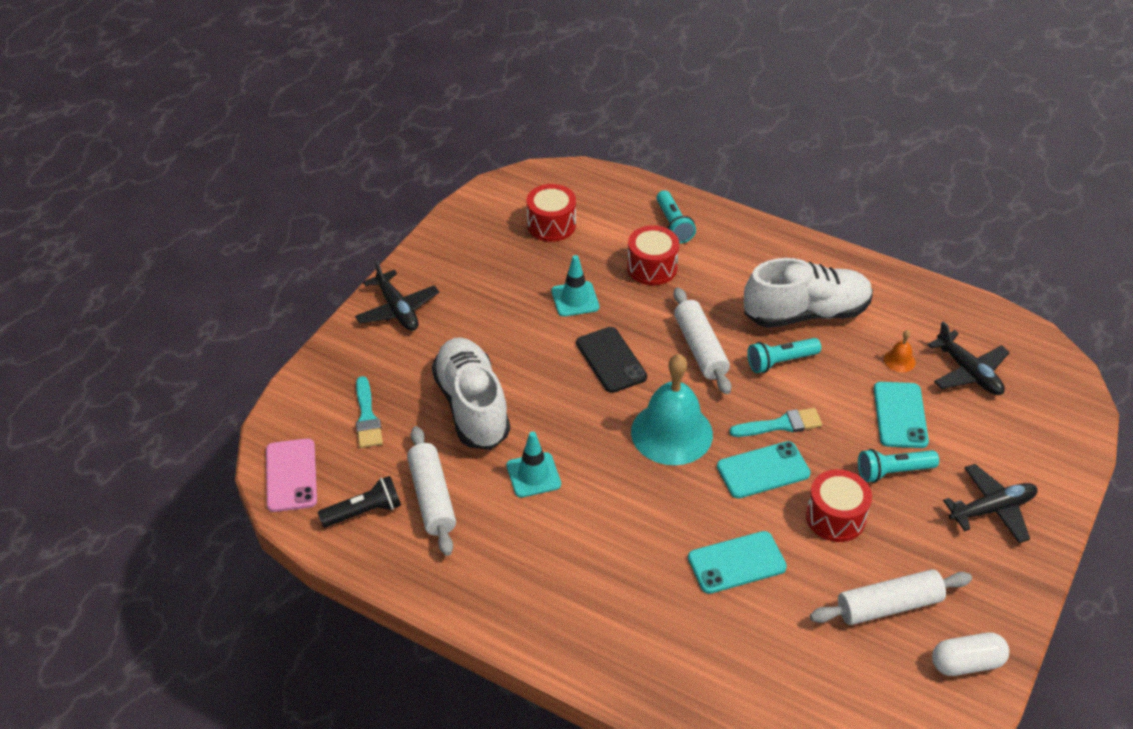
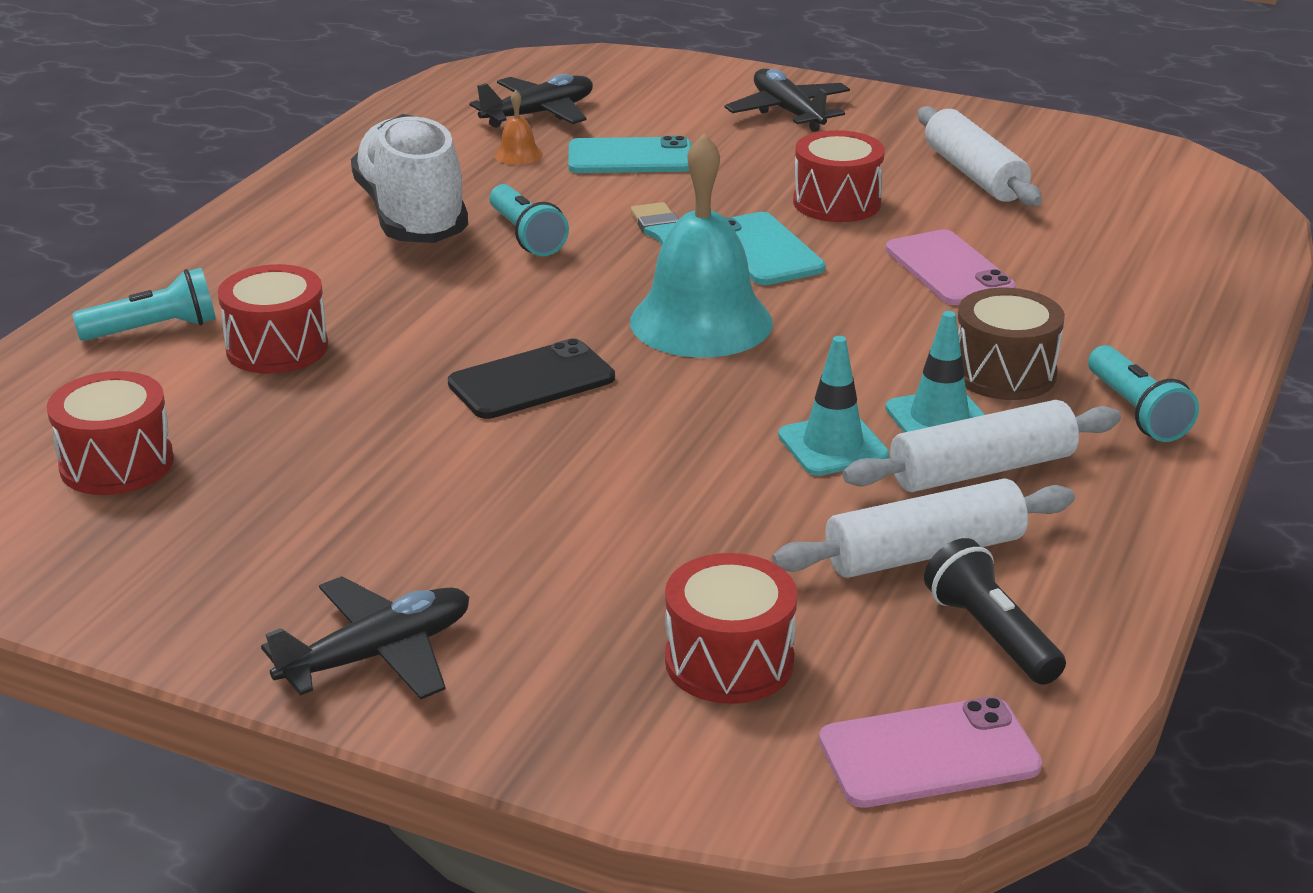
camera: 95 degrees left, 15 degrees down
(367, 417) = (729, 661): turquoise brush -> red drum
(472, 406) = (674, 525): white shoe -> none
(575, 299) = (360, 425): turquoise traffic cone -> turquoise traffic cone (939, 419)
(602, 566) = (1004, 373): none -> brown drum
(700, 348) = (498, 300): white rolling pin -> white rolling pin (982, 470)
(736, 562) = (949, 269): turquoise phone -> pink phone
(893, 472) = (740, 165): turquoise flashlight -> turquoise flashlight (1136, 412)
(966, 663) = (1038, 136): white capsule -> none

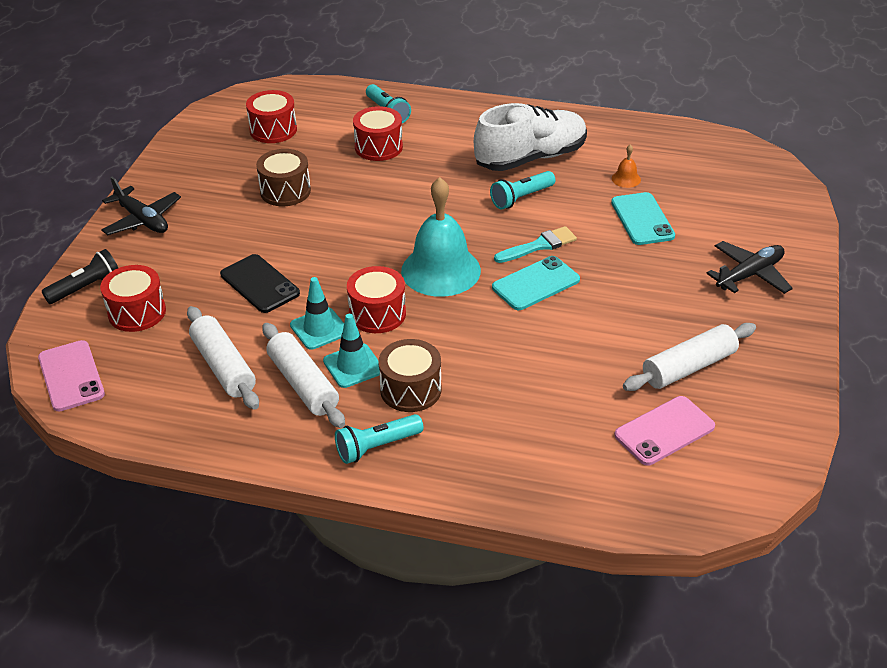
camera: 80 degrees right, 10 degrees up
(371, 460) = (285, 191): none -> brown drum
(531, 381) = (364, 224): black phone -> black phone (259, 284)
(539, 114) = (688, 177): black plane -> none
(837, 203) = (615, 307): red drum -> red drum (377, 314)
(949, 269) = (538, 361): pink phone -> pink phone (664, 431)
(990, 634) = (157, 392): black flashlight -> black flashlight (86, 287)

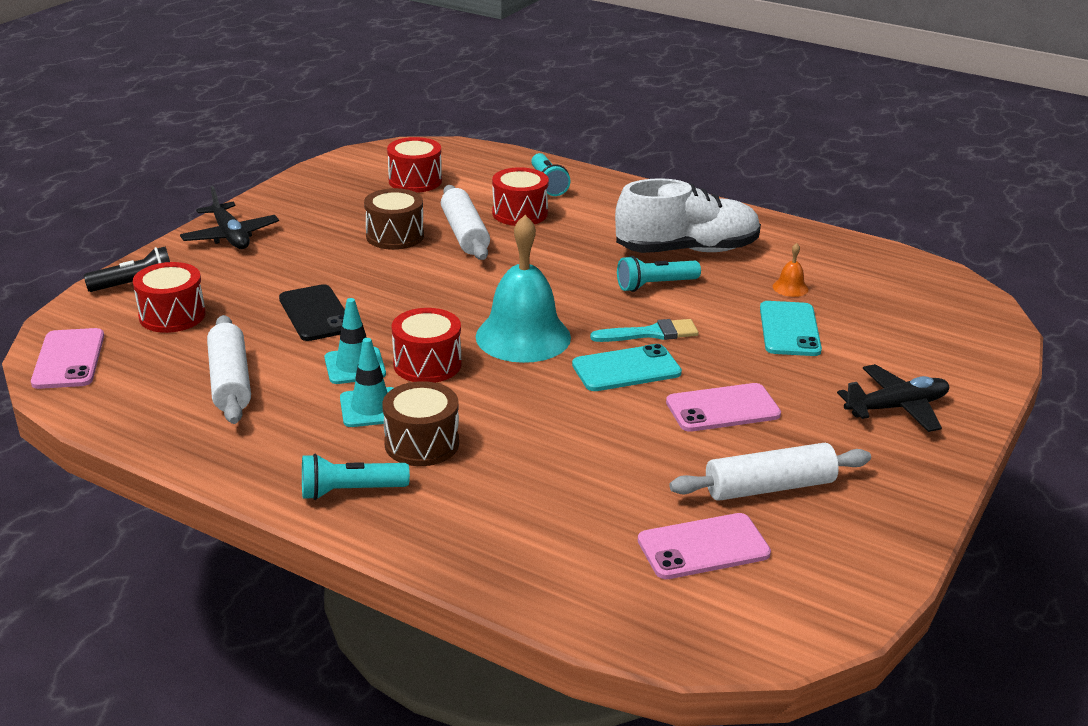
camera: 15 degrees right, 10 degrees down
(303, 384) = (305, 414): white rolling pin -> white rolling pin (464, 234)
(624, 304) = (722, 408): none -> pink phone

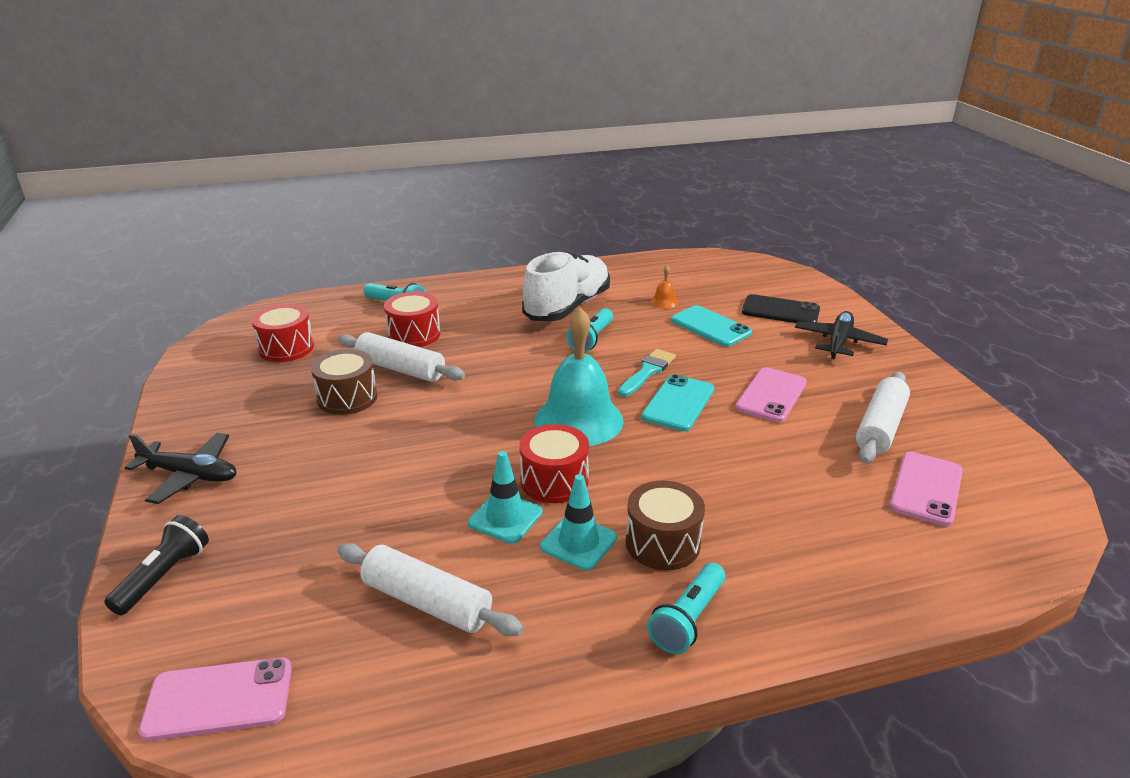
camera: 45 degrees left, 0 degrees up
(69, 359) = (219, 699): pink phone -> pink phone turned 45 degrees counterclockwise
(172, 315) = (259, 581): red drum -> none
(316, 314) = (395, 496): black phone -> black phone (780, 311)

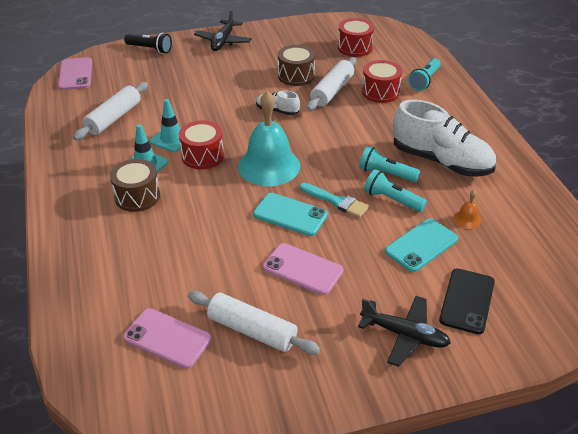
camera: 90 degrees right, 10 degrees up
(442, 414) = (277, 111): none -> white shoe
(688, 620) = (75, 201): turquoise flashlight -> turquoise flashlight (392, 200)

